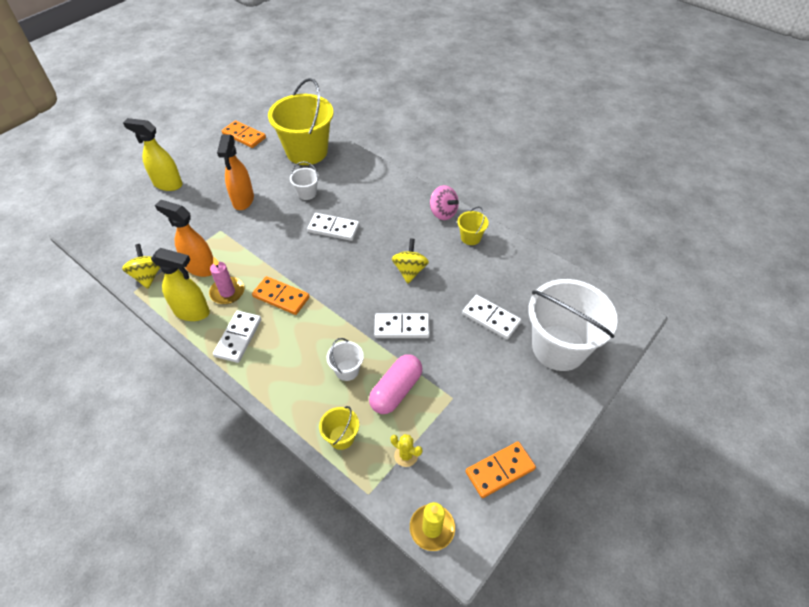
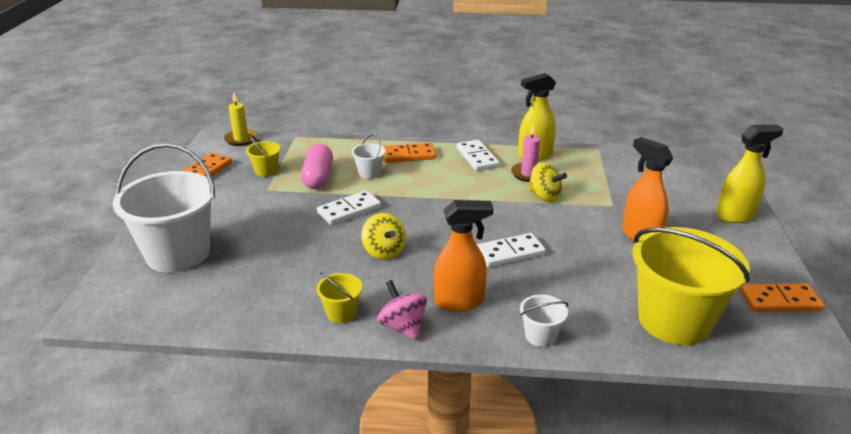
camera: 145 degrees right, 20 degrees down
(148, 276) = (606, 158): yellow spinning top -> yellow spinning top (544, 196)
(200, 267) = (578, 178): orange spray bottle -> orange spray bottle (459, 302)
(281, 297) = (480, 188): orange domino -> orange domino (408, 155)
(307, 193) = (590, 272): white bucket -> white bucket (540, 336)
(341, 437) = (337, 147): yellow bucket -> yellow bucket (266, 171)
(406, 455) = (282, 155): yellow cactus -> none
(443, 213) = (402, 327): pink spinning top -> pink spinning top turned 45 degrees clockwise
(491, 318) = (264, 248): white domino -> none

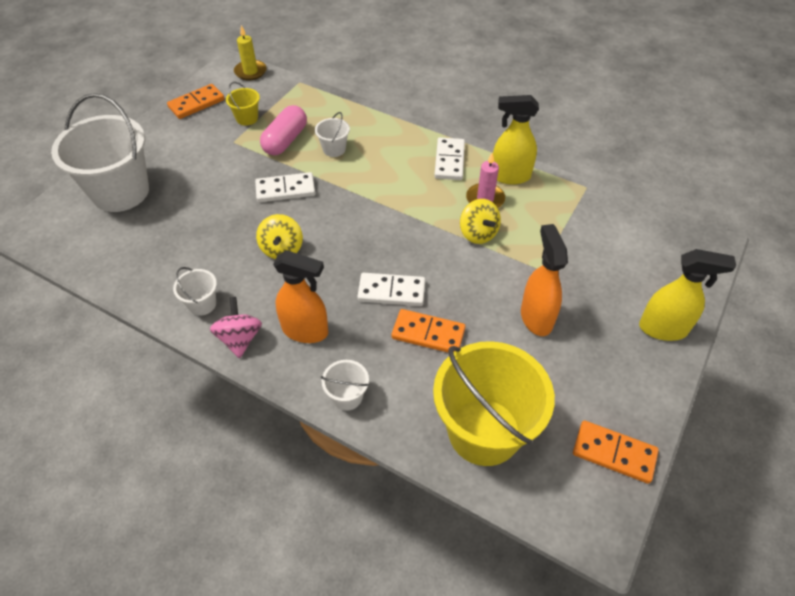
camera: 25 degrees right, 20 degrees up
(341, 313) = (202, 304): yellow bucket -> white bucket
(408, 155) = (385, 137): orange domino -> orange domino (428, 334)

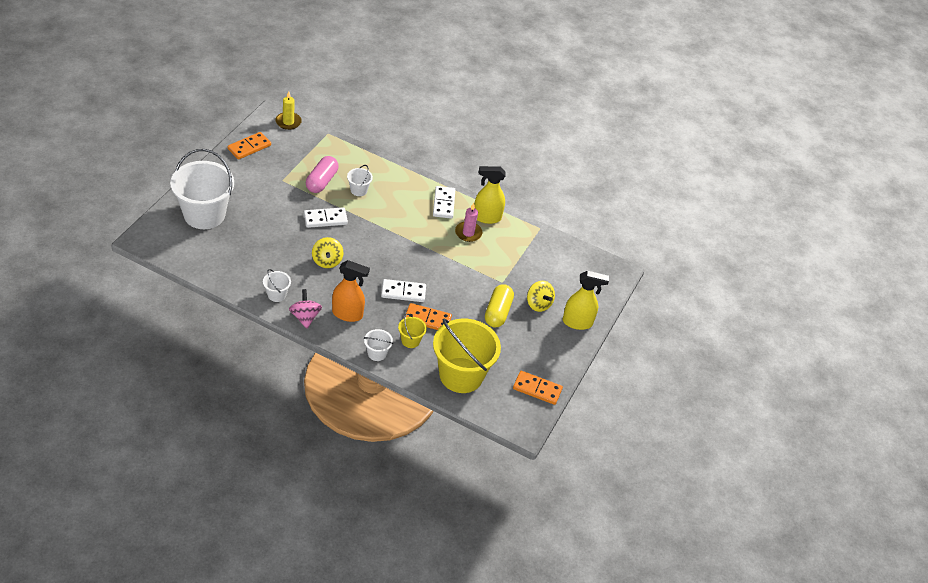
camera: 10 degrees left, 5 degrees down
(247, 118) = (290, 162): yellow bucket -> yellow bucket (410, 340)
(478, 233) = (462, 257): yellow spinning top -> yellow spinning top (538, 304)
(536, 317) = (497, 312): orange spray bottle -> yellow capsule

